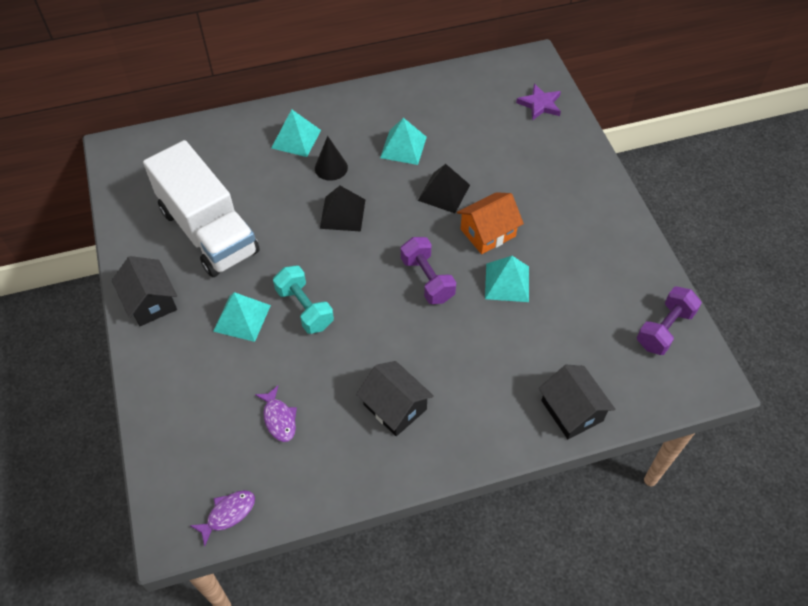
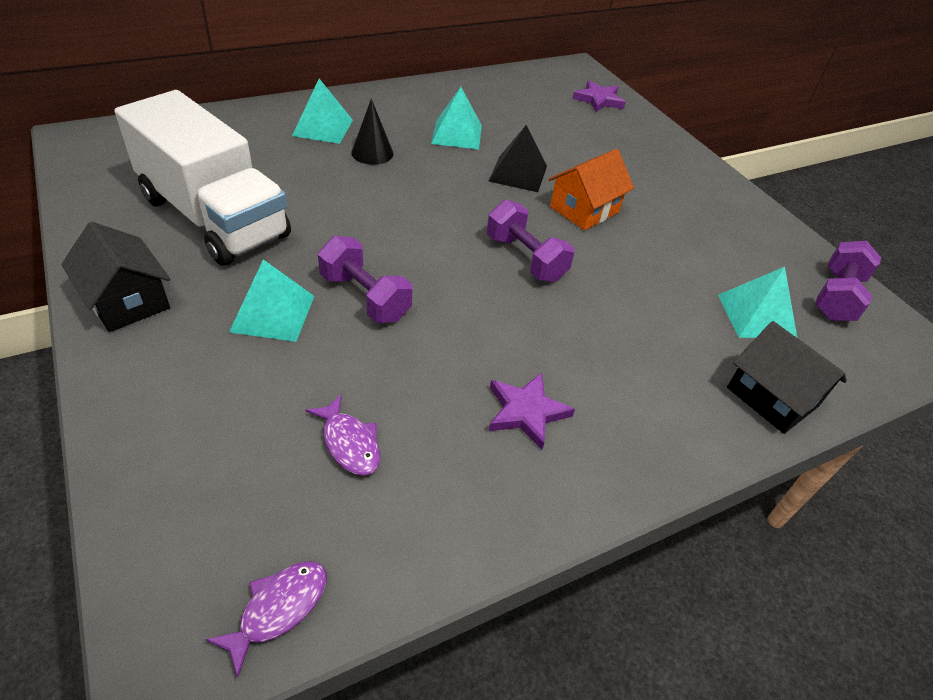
camera: 15 degrees left, 10 degrees down
(305, 308) = (365, 297): turquoise dumbbell -> purple dumbbell
(342, 213) = (397, 195): black pyramid -> none
(395, 407) = (526, 412): black house -> purple star
(507, 282) = (627, 257): turquoise pyramid -> turquoise pyramid (756, 315)

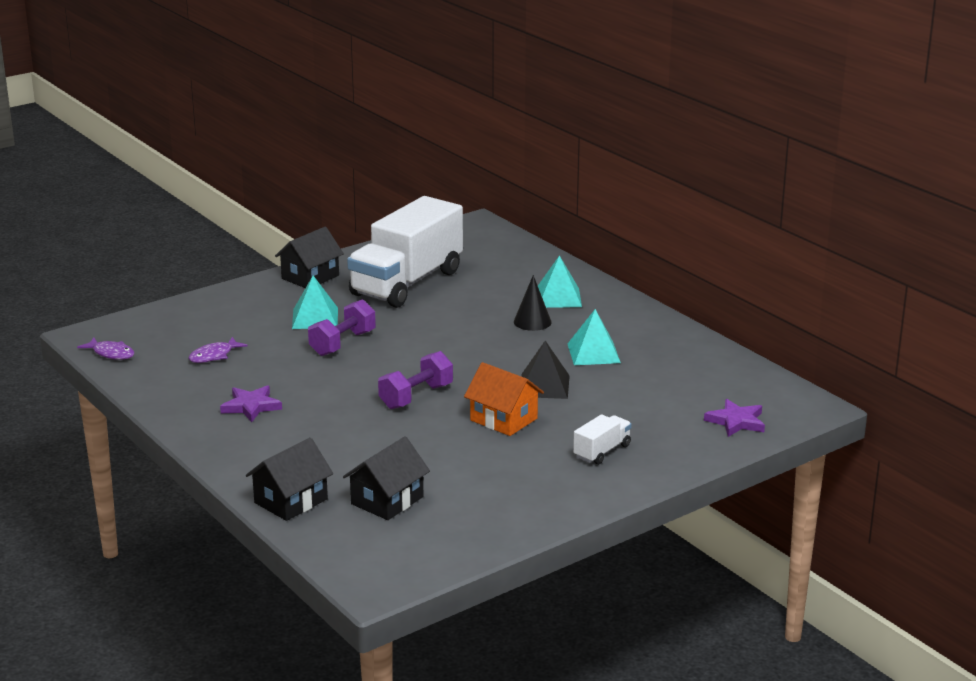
camera: 85 degrees right, 20 degrees down
(648, 168) = (602, 451): none -> white truck
(756, 315) = (387, 500): turquoise pyramid -> black house
(836, 297) = (432, 546): purple dumbbell -> none

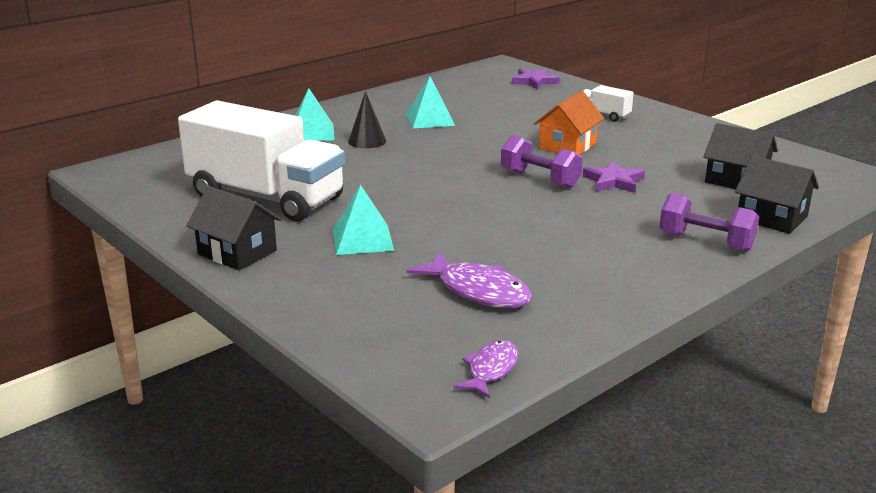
camera: 95 degrees left, 0 degrees up
(214, 356) = (478, 291): purple fish -> purple fish, size x1.62
(251, 406) = (598, 255): purple star -> purple star (613, 181)
(342, 343) = (429, 219): purple dumbbell -> purple dumbbell (705, 242)
(544, 386) = (499, 134): black pyramid -> none

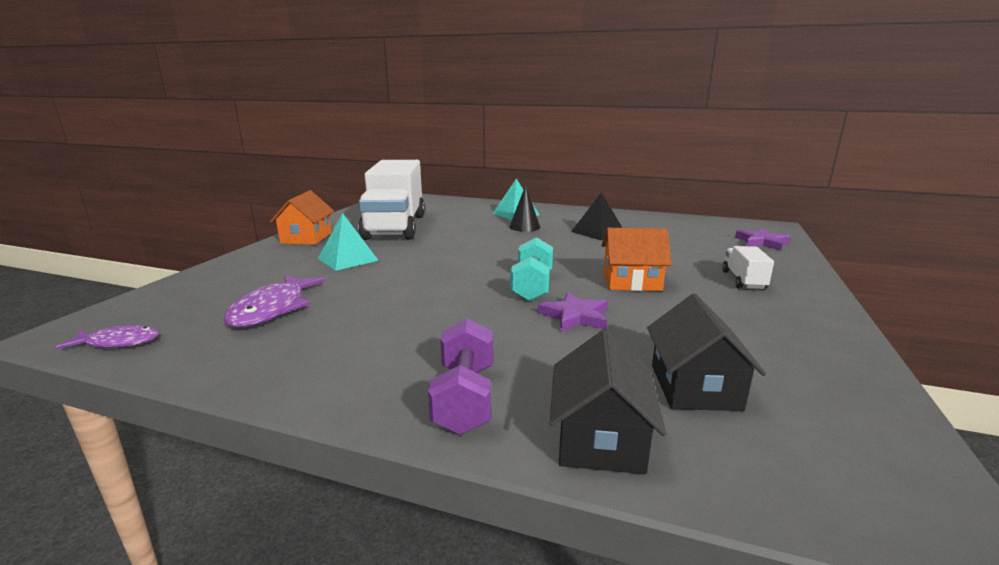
camera: 60 degrees right, 5 degrees down
(237, 252) = (306, 238): black house -> orange house
(430, 119) = (598, 232): turquoise pyramid -> black pyramid
(540, 179) = (532, 286): purple dumbbell -> turquoise dumbbell

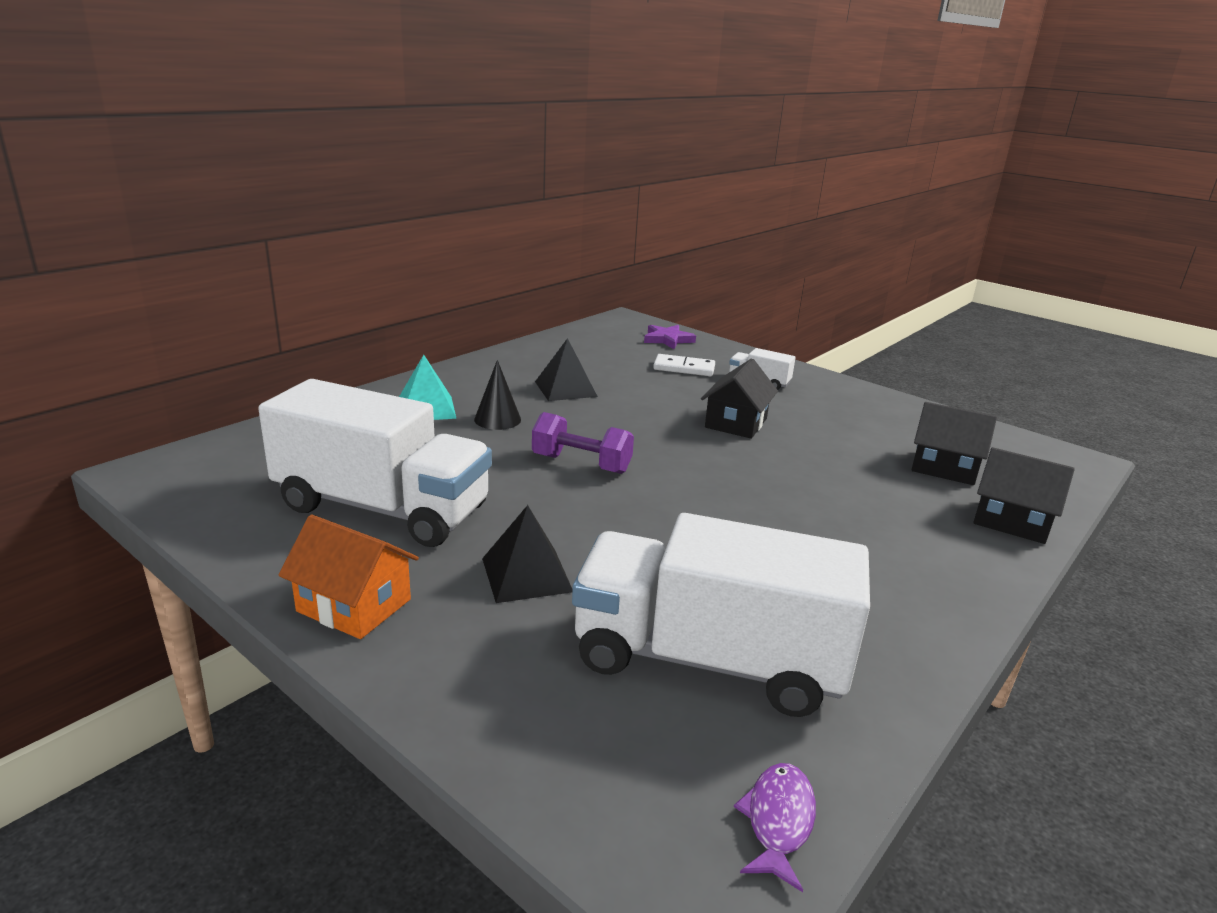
camera: 70 degrees left, 5 degrees up
(272, 309) = (708, 660): purple fish -> white truck
(348, 259) = (527, 575): turquoise pyramid -> black pyramid
(465, 398) = (956, 560): purple dumbbell -> purple dumbbell (581, 464)
(532, 286) = (722, 471): turquoise dumbbell -> none
(575, 316) = (808, 472): purple star -> none
(631, 281) = (736, 423): orange house -> black house
(711, 254) = (684, 368): none -> white domino

